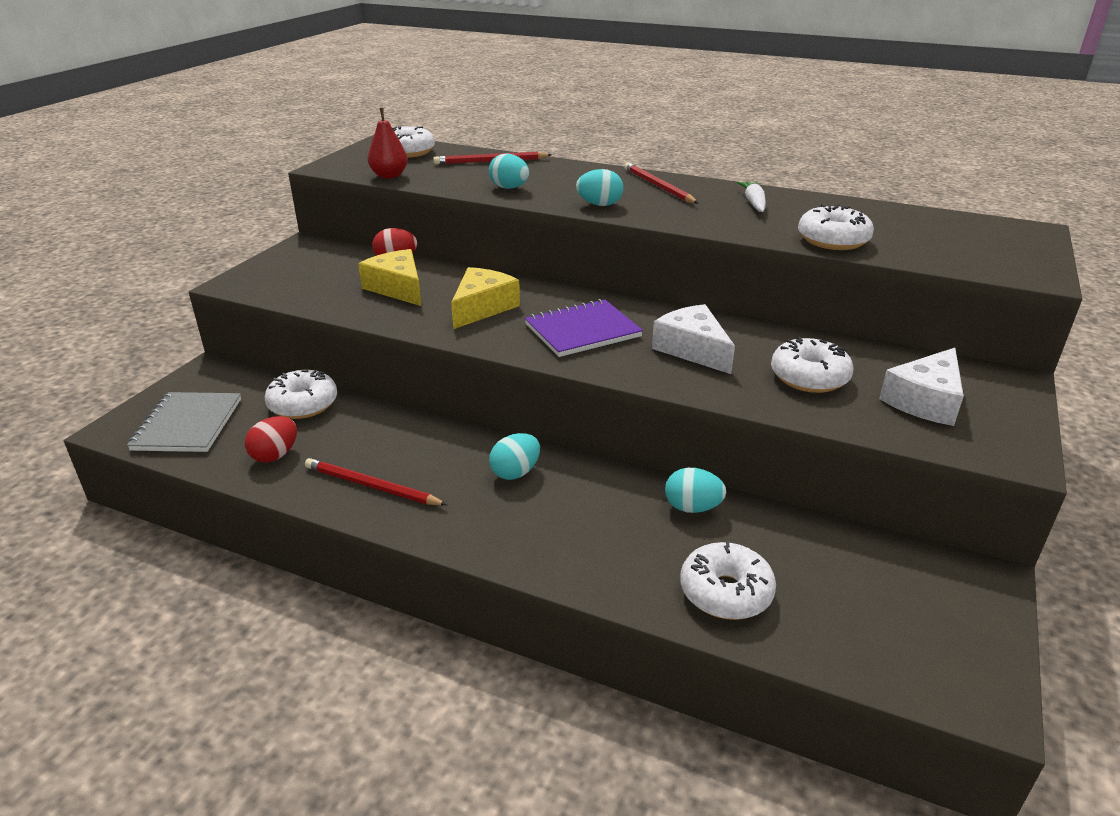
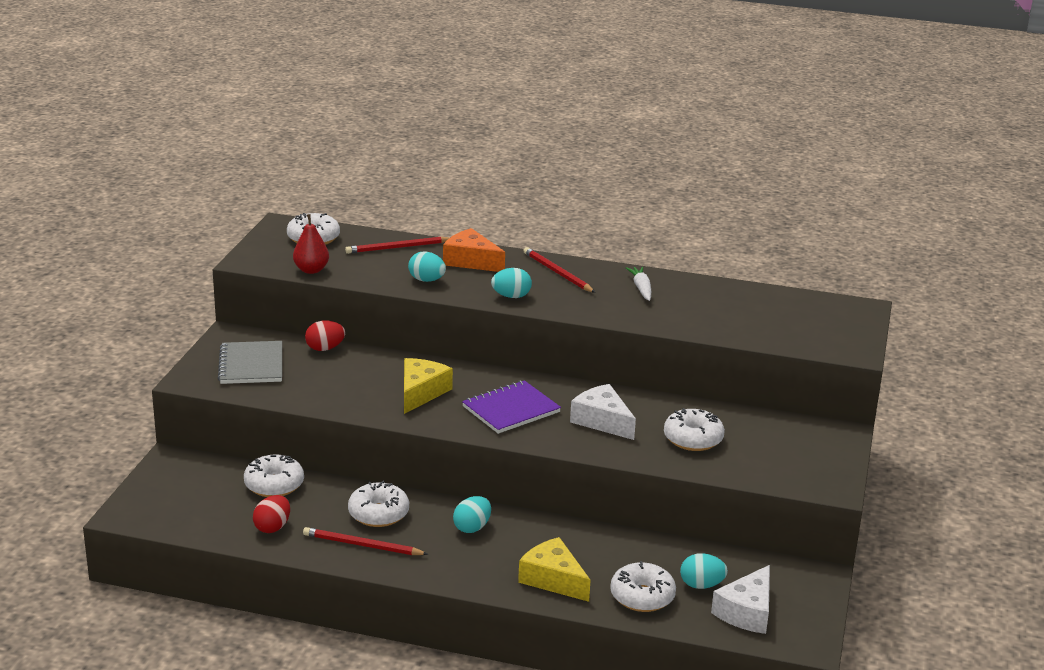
camera: 10 degrees left, 5 degrees down
(187, 424) = (183, 508): grey notebook -> grey notebook (251, 365)
(397, 288) = (339, 377): yellow cheese -> yellow cheese (553, 579)
(564, 174) = (471, 261): none -> orange cheese
(692, 508) = (612, 544): turquoise egg -> turquoise egg (701, 585)
(833, 240) = (706, 326): white donut -> white donut (378, 514)
(925, 401) = (777, 452): white cheese -> white cheese (747, 612)

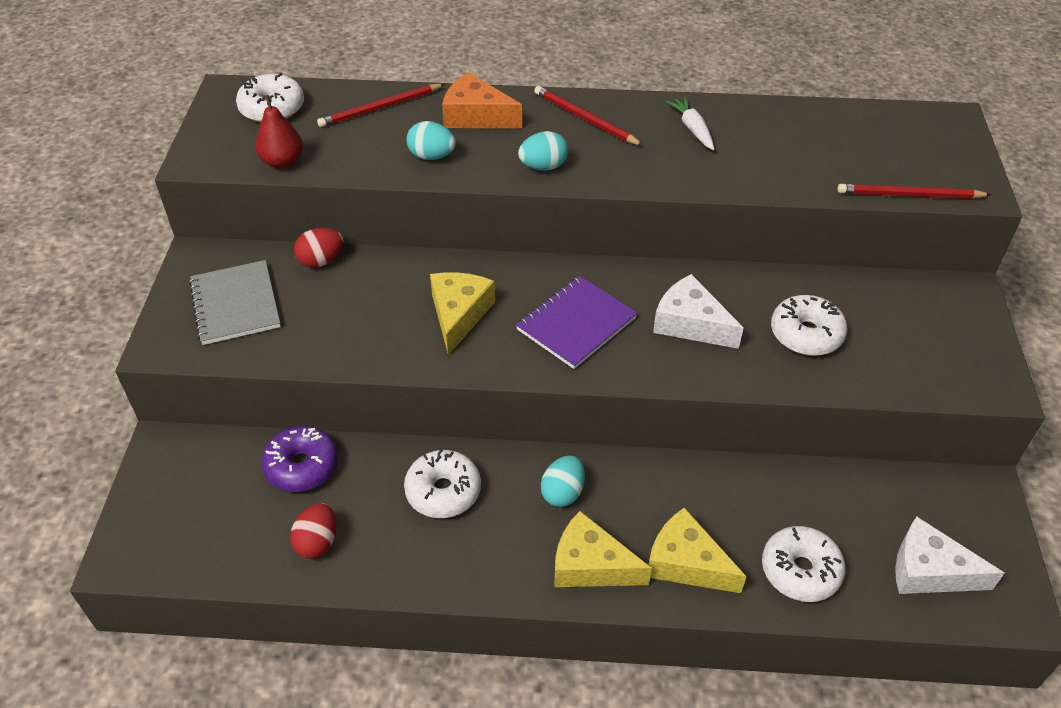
camera: 10 degrees left, 20 degrees up
(274, 485) = (302, 466): white donut -> purple donut
(362, 545) = (437, 551): red pencil -> red pencil (909, 195)
(477, 569) = (590, 565): none -> yellow cheese
(701, 585) = (861, 535): turquoise egg -> none
(747, 612) = (929, 571): white cheese -> white cheese turned 90 degrees clockwise

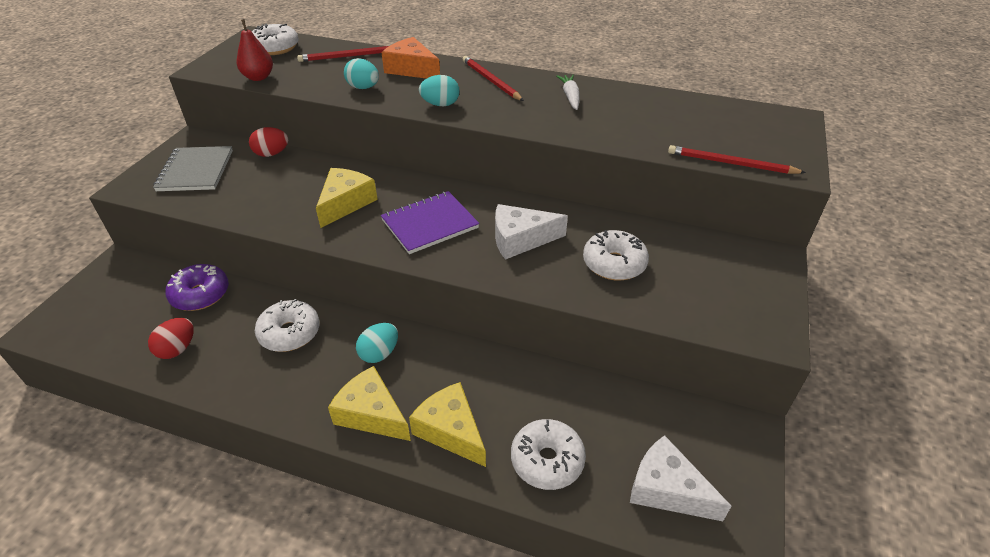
camera: 15 degrees right, 5 degrees down
(690, 323) = (520, 239): white cheese -> white cheese turned 60 degrees counterclockwise

